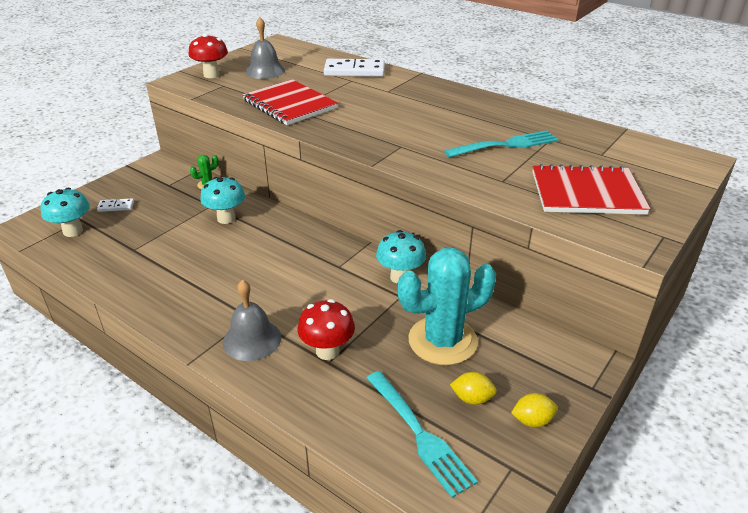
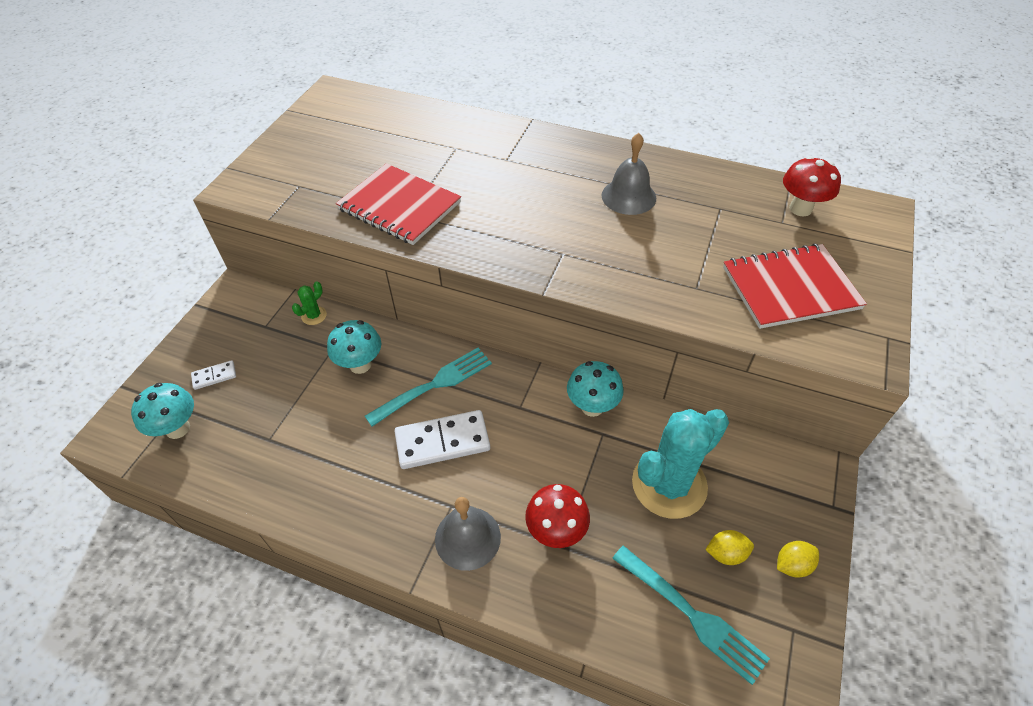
camera: 15 degrees left, 15 degrees up
(211, 75) = (274, 169): red mushroom -> red mushroom (800, 209)
(265, 71) = (340, 149): grey bell -> grey bell (628, 196)
(354, 71) = (452, 130): white domino -> white domino (442, 441)
(506, 145) = (677, 228): turquoise fork -> turquoise fork (434, 385)

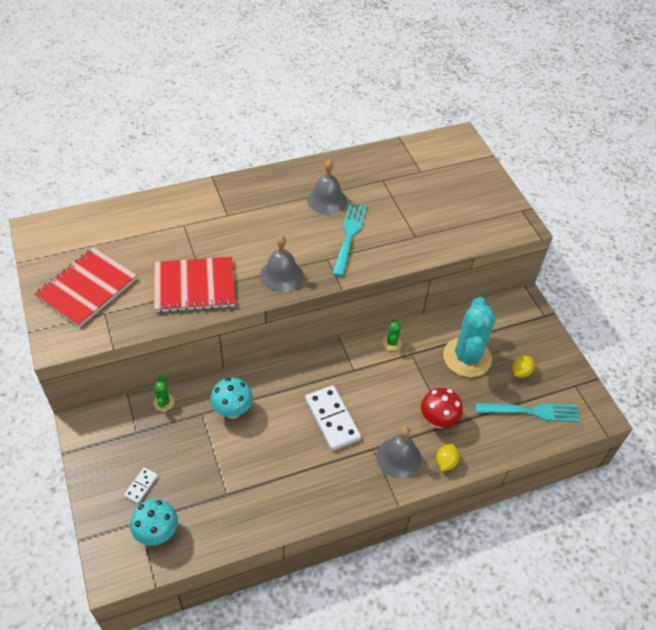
camera: 45 degrees left, 0 degrees up
(434, 385) = (292, 391): turquoise fork -> turquoise fork (349, 236)
(442, 441) = (332, 419): white domino -> white domino turned 60 degrees counterclockwise
(494, 243) = (281, 275): none -> grey bell
(592, 406) = (392, 343): turquoise mushroom -> green cactus
(790, 288) = (458, 209): red notebook -> red notebook (87, 288)
(792, 565) = (551, 356): yellow lemon -> yellow lemon (445, 462)
(800, 209) = (422, 157): red mushroom -> none

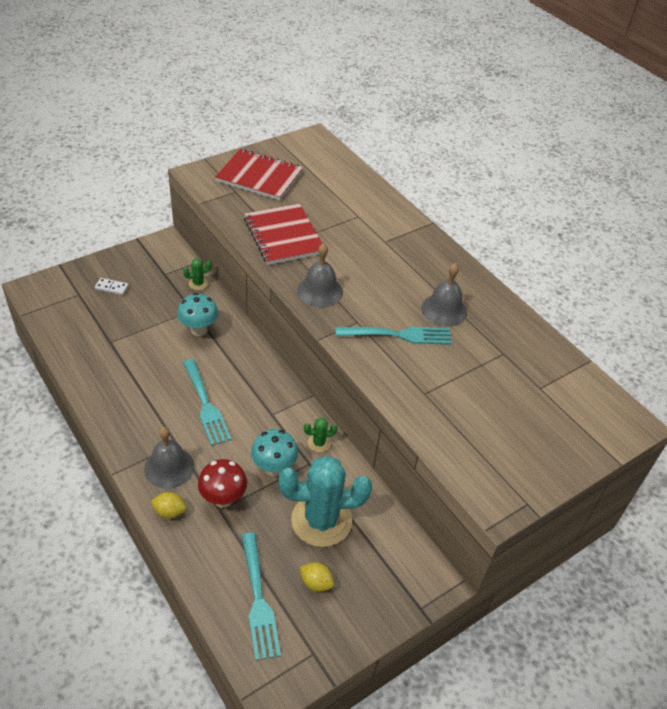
camera: 75 degrees right, 5 degrees down
(157, 533) = (68, 306): turquoise mushroom -> turquoise mushroom (274, 468)
(332, 419) = (205, 404): white domino -> turquoise fork

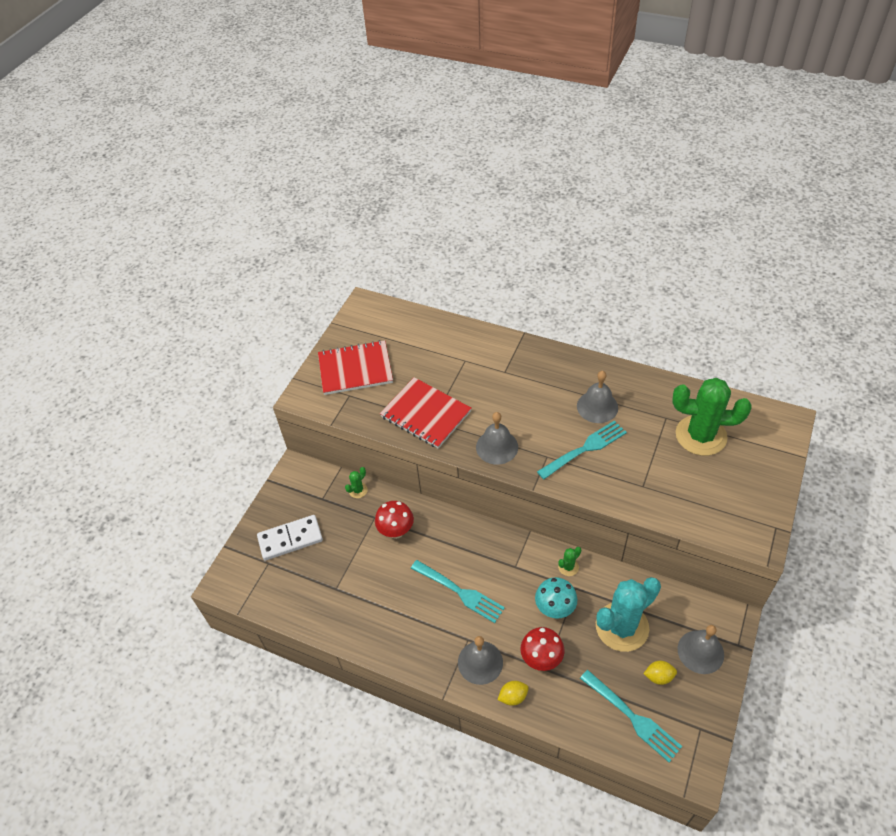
camera: 25 degrees left, 5 degrees up
(111, 287) = (290, 539): white domino -> white domino, size x2.02
(199, 330) = (396, 531): turquoise mushroom -> red mushroom
(377, 589) = (700, 651): none -> grey bell
(524, 386) = (701, 435): none -> green cactus

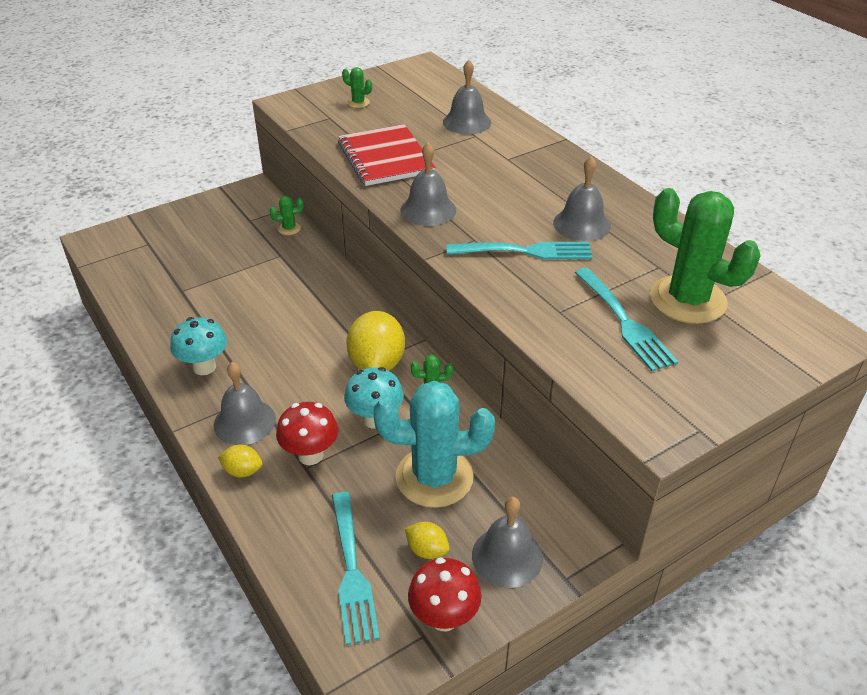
camera: 30 degrees right, 10 degrees down
(290, 539) = (187, 236): white domino -> none
(355, 369) = (358, 103): red notebook -> green cactus
(396, 531) = (288, 275): red mushroom -> red mushroom (444, 617)
(414, 639) = (204, 367): none -> turquoise mushroom
(448, 350) = (467, 122): none -> grey bell
(460, 592) = (292, 353): turquoise fork -> turquoise fork (624, 322)
(519, 567) = (377, 364): none -> yellow lemon

